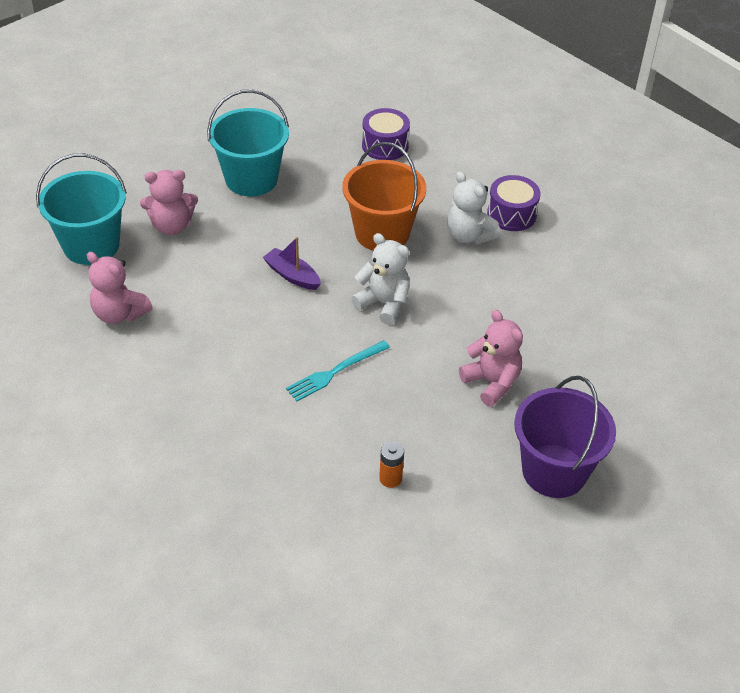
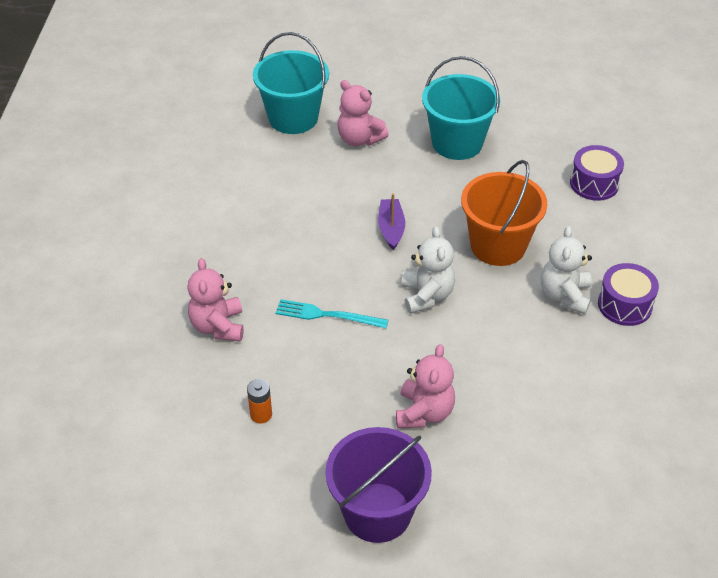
camera: 50 degrees right, 0 degrees up
(119, 313) = (250, 173): pink teddy bear -> pink teddy bear (218, 326)

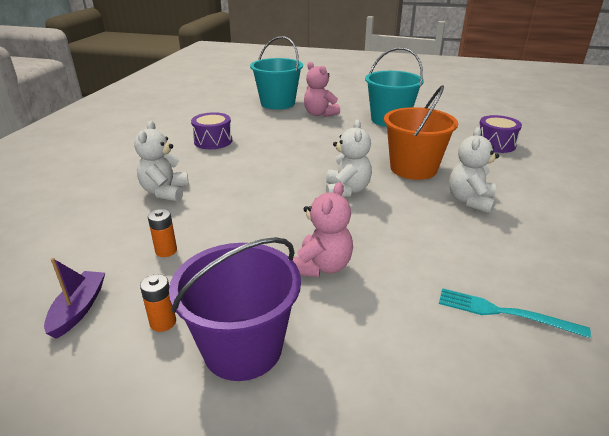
camera: 10 degrees right, 15 degrees down
(218, 326) = (165, 192): pink teddy bear -> white teddy bear
(297, 498) = (163, 322): none -> orange battery
(327, 315) = (258, 194): turquoise fork -> turquoise fork (504, 313)
(391, 228) = (328, 153): purple boat -> purple boat (79, 309)
(624, 305) = (527, 212): purple drum -> purple drum (213, 141)

